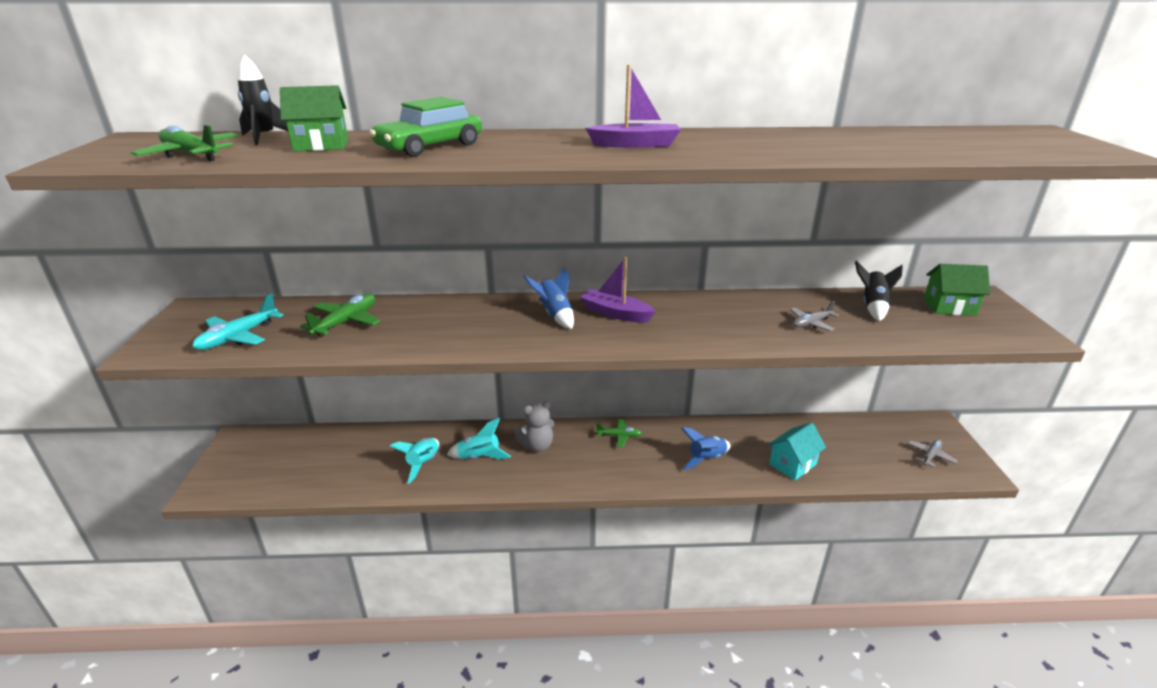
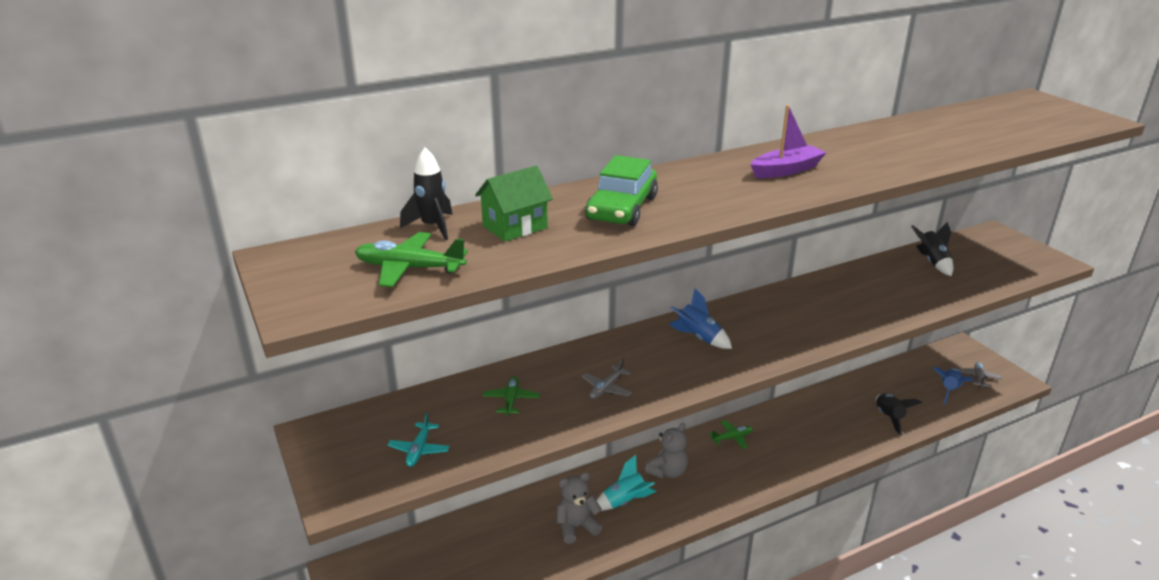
camera: 25 degrees left, 0 degrees up
(238, 337) = (419, 450): turquoise plane -> turquoise plane, size x0.64
(346, 322) = (511, 400): green plane -> green plane, size x0.64
(423, 464) = (576, 527): turquoise rocket -> grey teddy bear
(615, 313) = (748, 322): purple boat -> none
(706, 459) = (821, 436): blue rocket -> blue rocket (949, 390)
(792, 464) = (889, 418): turquoise house -> black rocket
(811, 323) = (905, 291): grey plane -> grey plane (606, 388)
(949, 307) = (982, 249): green house -> none

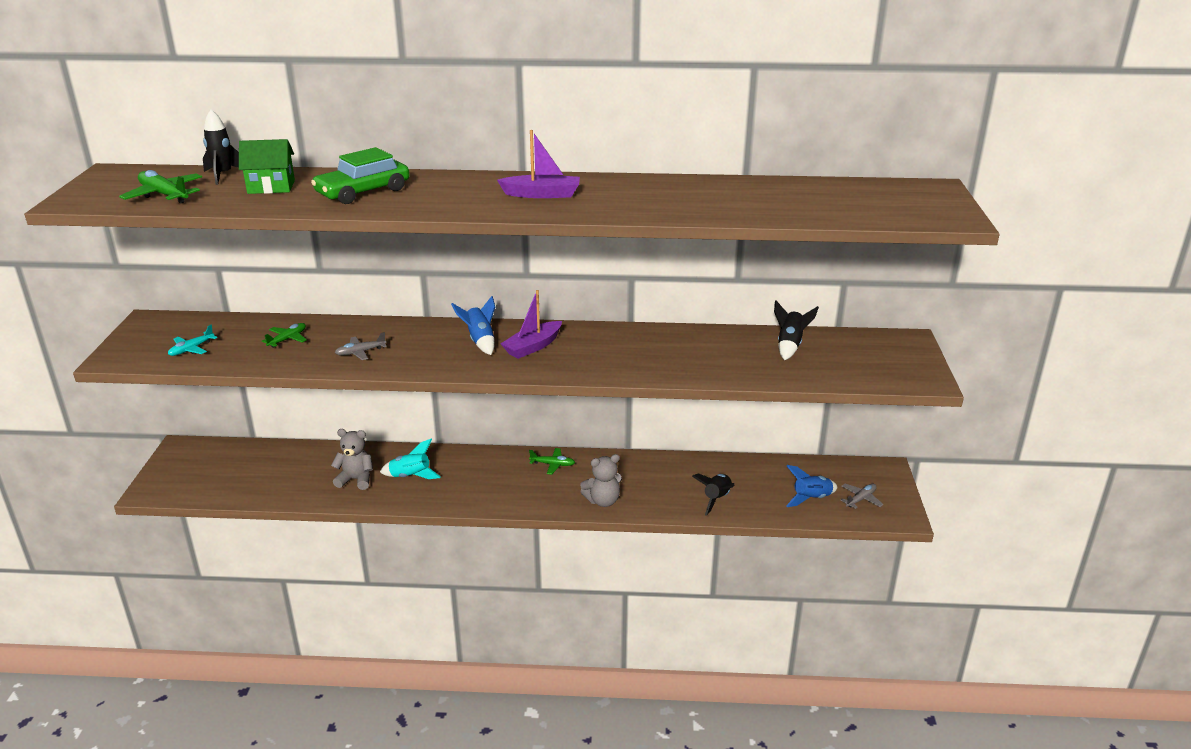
camera: 30 degrees right, 0 degrees up
(668, 472) = (469, 469): grey teddy bear -> grey teddy bear (603, 501)
(751, 328) = (533, 347): none -> purple boat

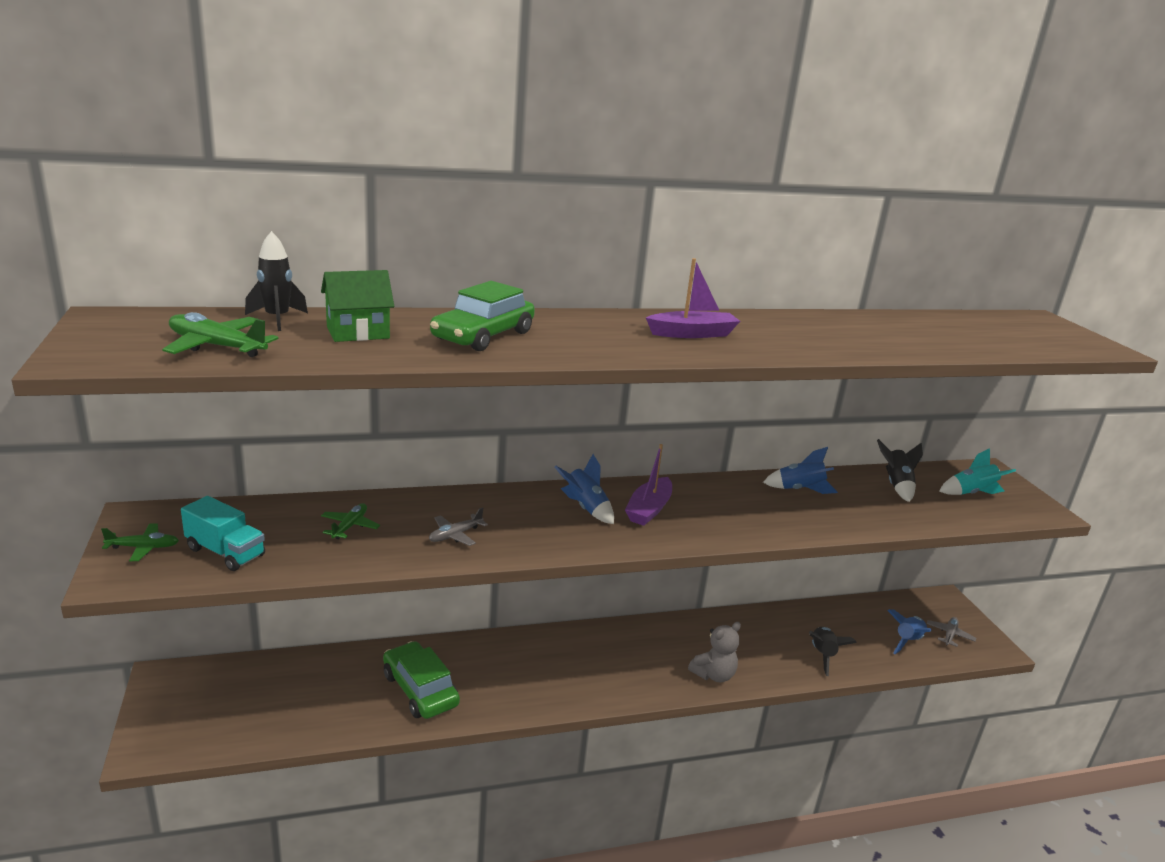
camera: 20 degrees left, 5 degrees down
(191, 349) = (225, 552): turquoise plane -> turquoise truck
(356, 479) = (420, 689): grey teddy bear -> green car
(410, 476) = (484, 676): turquoise rocket -> turquoise rocket (971, 493)
(553, 464) = (634, 638): green plane -> green plane (143, 547)
(688, 342) = (800, 490): none -> blue rocket

